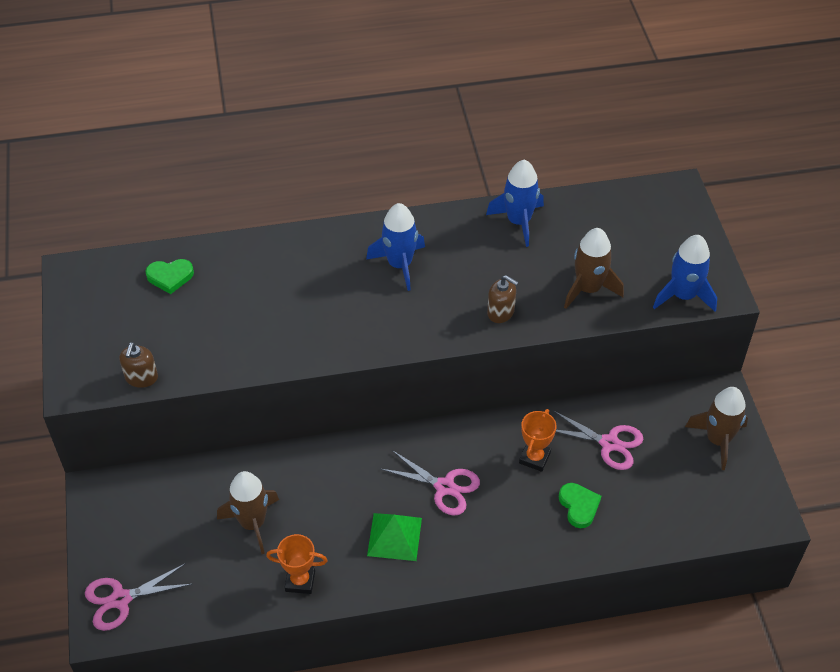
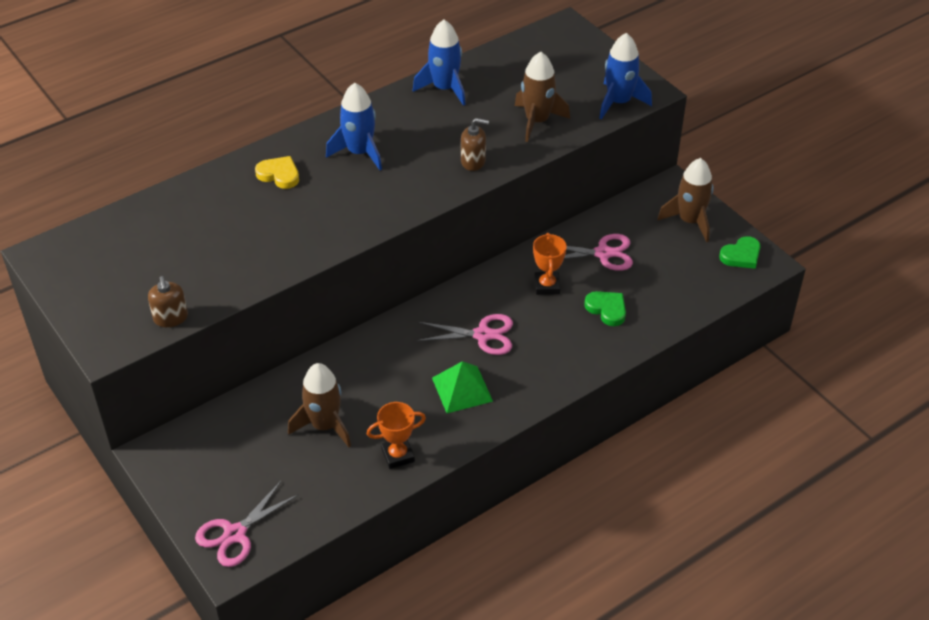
camera: 25 degrees left, 5 degrees down
(170, 277) = (146, 228): green heart -> green heart (741, 255)
(314, 263) = (279, 175): none -> yellow heart

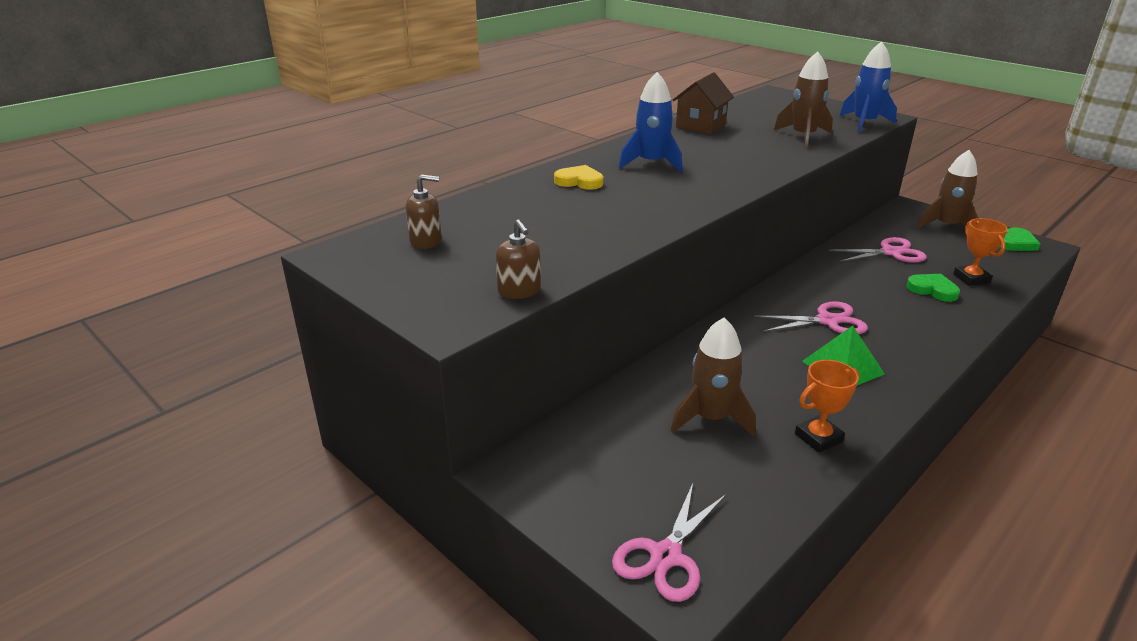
camera: 10 degrees left, 15 degrees down
(444, 89) = (700, 126): blue rocket -> brown house
(473, 161) = (767, 161): brown soap dispenser -> brown soap dispenser (426, 241)
(547, 286) = (859, 279): orange trophy -> orange trophy (971, 278)

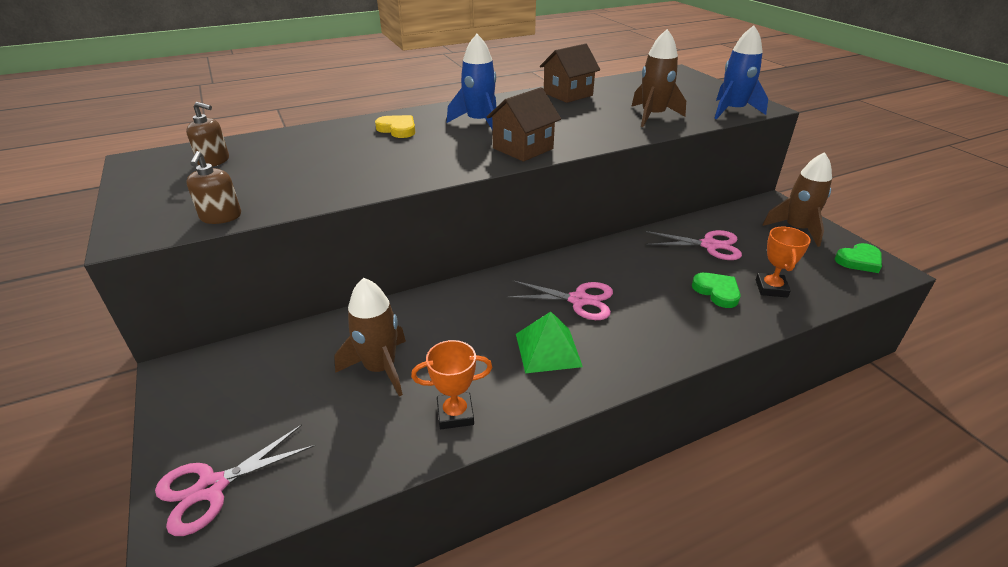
camera: 20 degrees right, 5 degrees up
(726, 182) = (523, 148): none -> brown house

